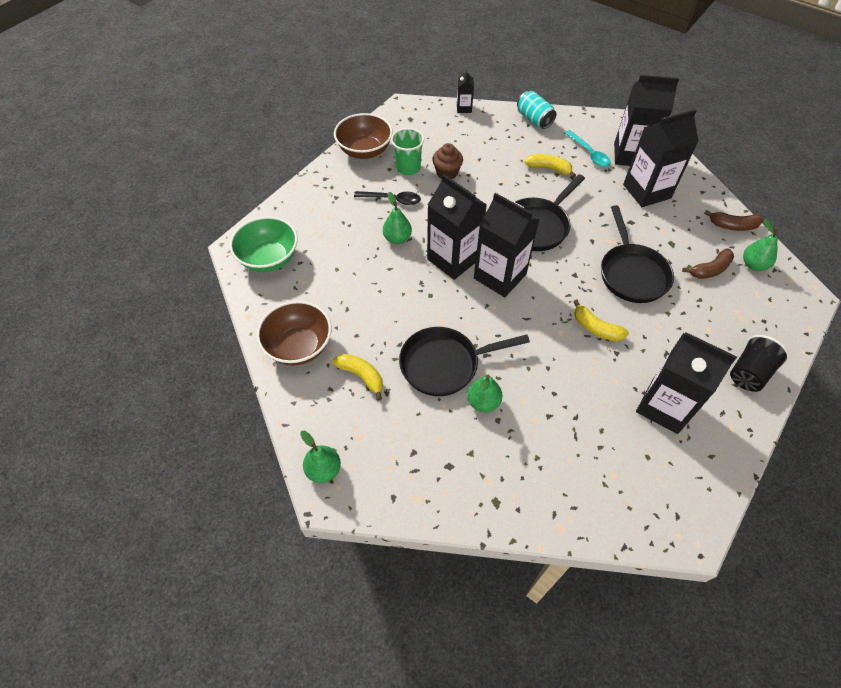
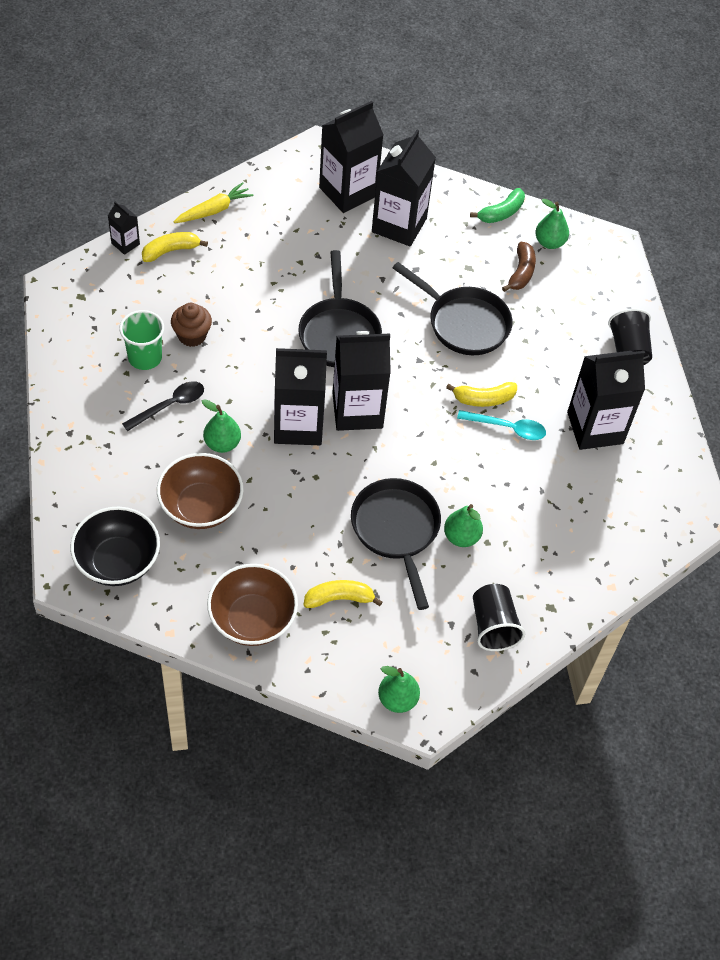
camera: 50 degrees left, 0 degrees up
(269, 258) = (118, 561): green bowl -> black bowl
(365, 151) = (75, 370): brown bowl -> brown bowl (201, 506)
(440, 479) = (493, 626): none -> black cup
(444, 364) = (396, 530): black pan -> black pan turned 135 degrees clockwise
(534, 119) = (214, 210): turquoise can -> yellow carrot
(549, 168) = (286, 260): yellow banana -> yellow banana (171, 251)
(589, 153) = (307, 216): turquoise spoon -> turquoise spoon (507, 428)
(732, 226) = (501, 213): brown banana -> green banana

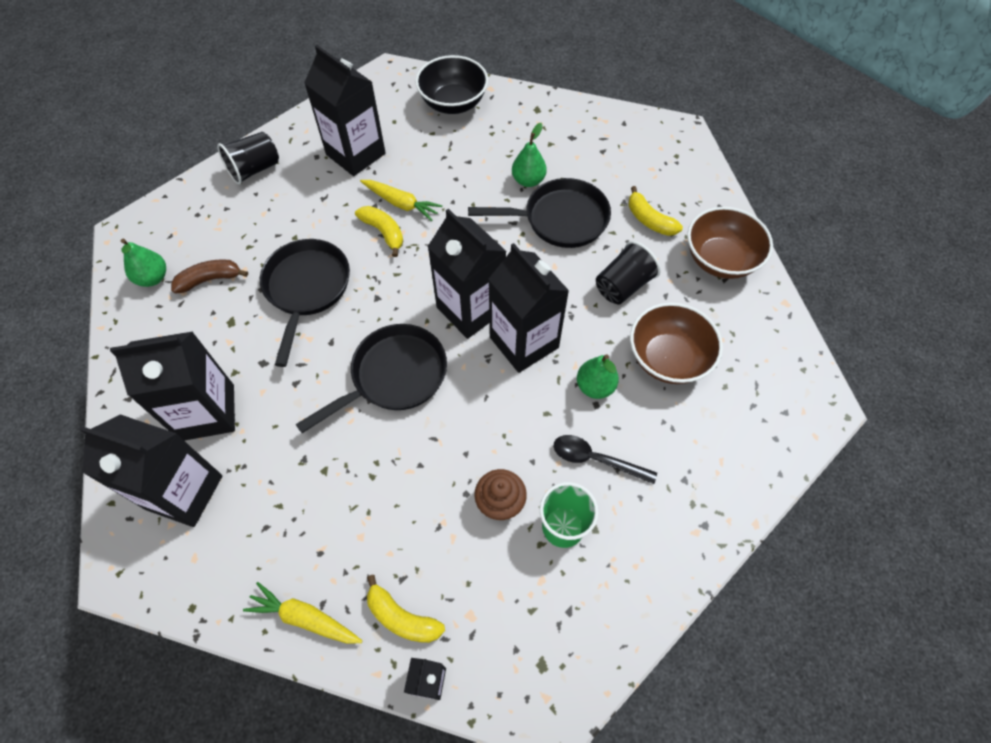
camera: 120 degrees left, 5 degrees up
(118, 561) = (774, 381): black bowl -> black bowl (453, 103)
(396, 530) = (560, 219): black pan -> black pan turned 135 degrees counterclockwise
(397, 699) = (685, 149): green pear -> none
(493, 626) = (581, 130): black cup -> black cup (623, 286)
(501, 213) = (132, 335): green banana -> none
(507, 428) = (401, 203): turquoise spoon -> yellow carrot

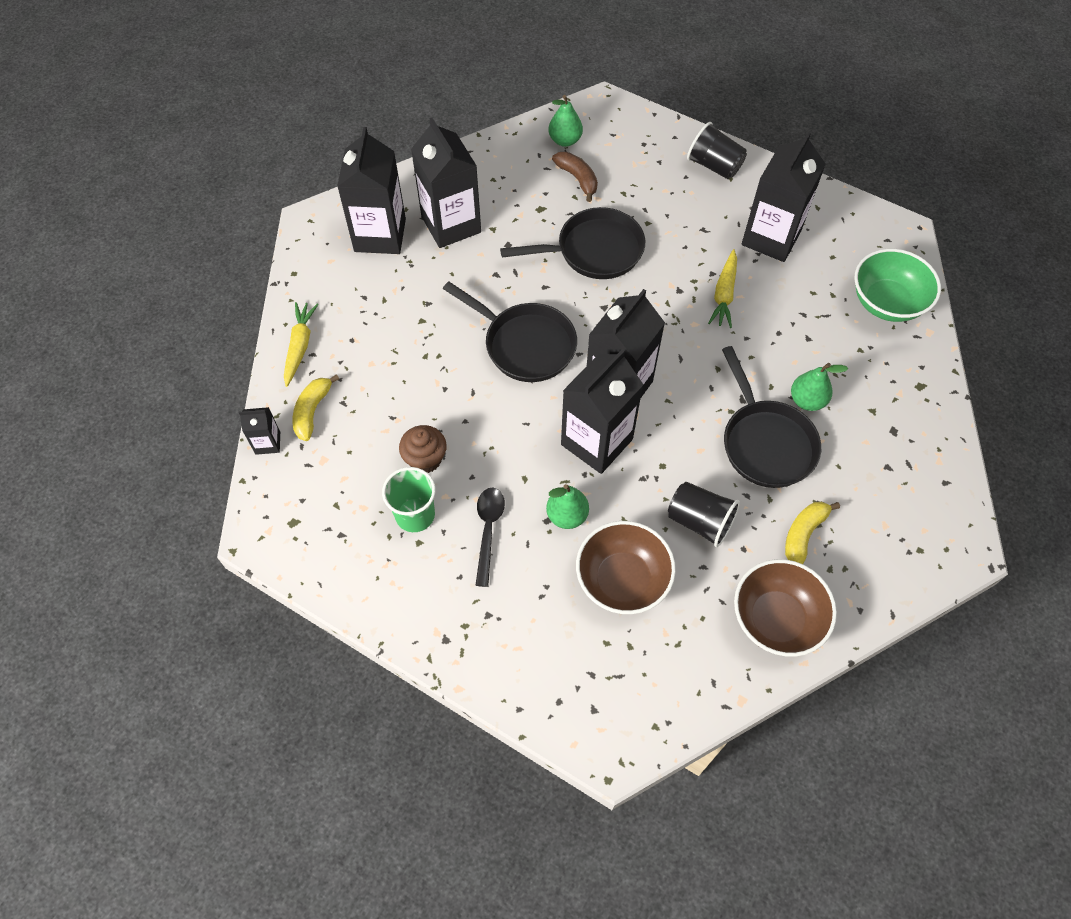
camera: 75 degrees right, 0 degrees up
(383, 232) = (682, 290): yellow banana -> none
(453, 103) = (886, 302): black bowl -> green bowl

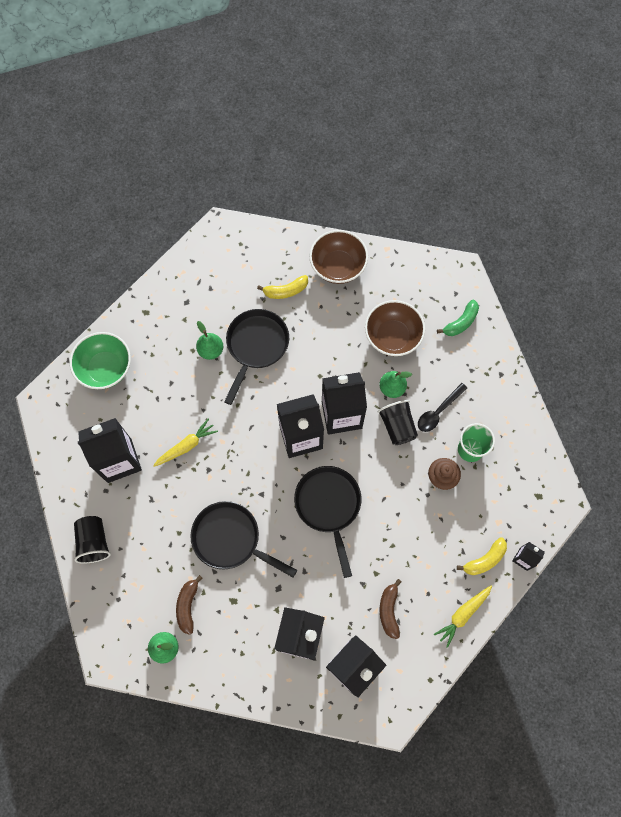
camera: 140 degrees left, 10 degrees up
(381, 299) = (389, 610): none -> brown banana
(552, 671) = (461, 322): none -> green banana
(699, 521) = (329, 334): black cup -> black cup (397, 426)

